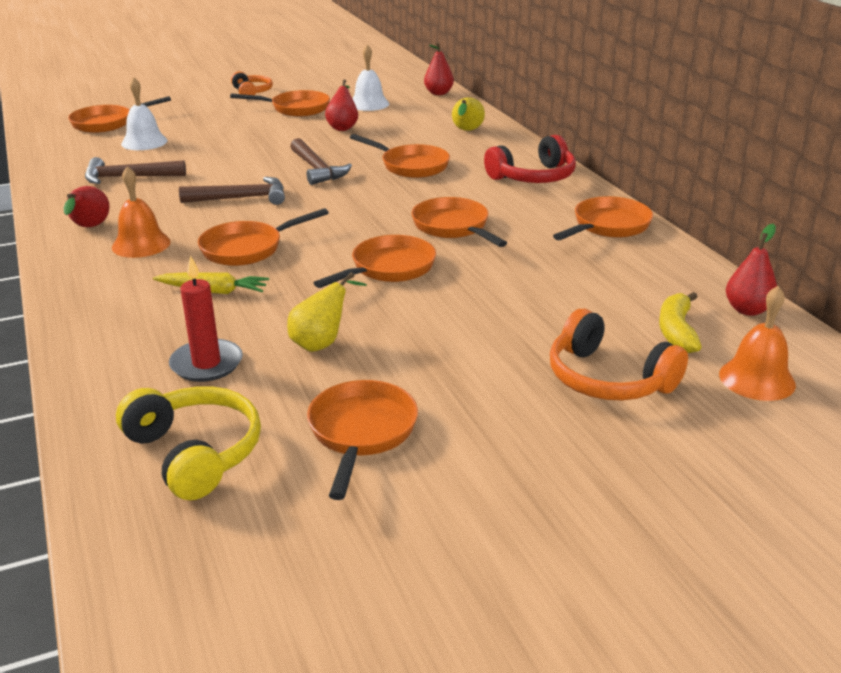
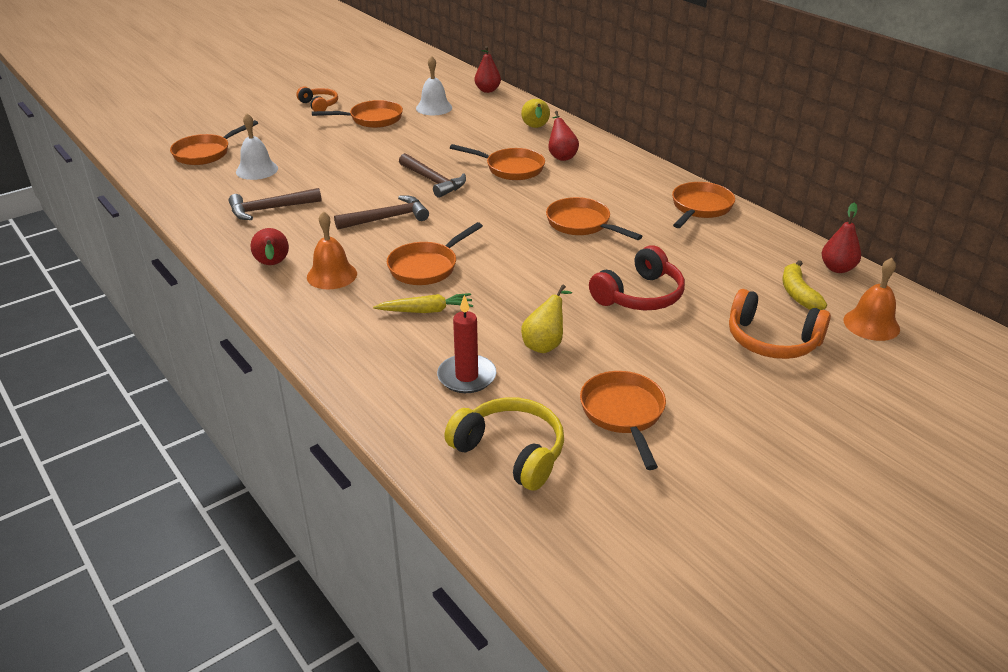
camera: 15 degrees left, 5 degrees up
(343, 127) = (427, 135): red pear -> red pear (561, 156)
(388, 268) = (554, 270): orange pan -> none
(533, 177) = (617, 168): red headphones -> red headphones (640, 295)

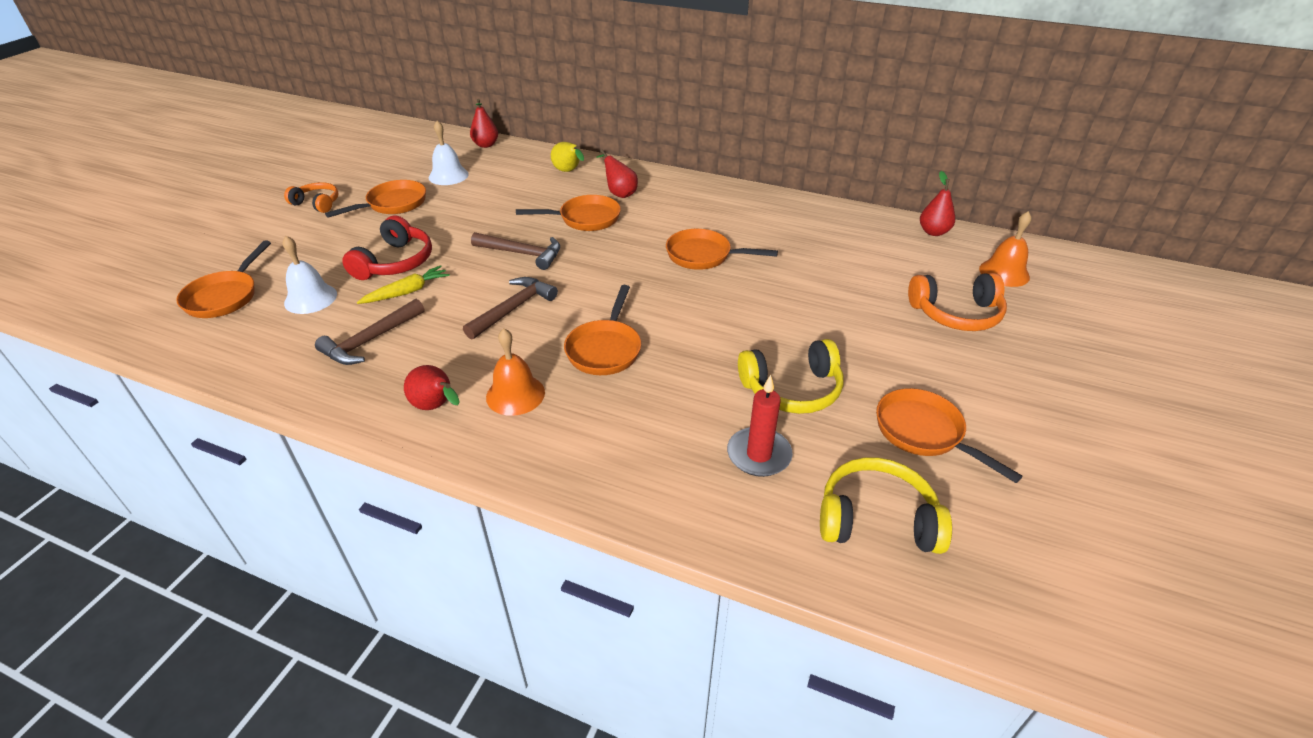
camera: 30 degrees left, 5 degrees up
(426, 311) = (651, 398): yellow carrot -> yellow carrot (407, 292)
(545, 344) = (792, 389): yellow pear -> yellow headphones
(640, 295) = (819, 309): red headphones -> red headphones (395, 262)
(700, 208) = (782, 210): orange pan -> none
(798, 293) = (930, 264): yellow banana -> none

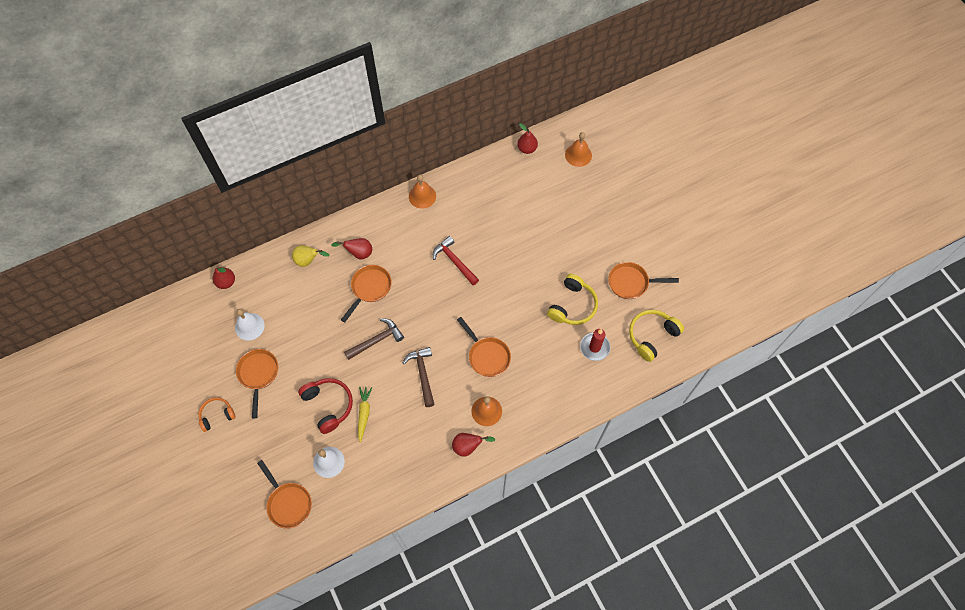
camera: 50 degrees left, 25 degrees up
(370, 340) = (393, 450): brown hammer -> none
(703, 256) = (454, 261): orange pan -> red hammer
(749, 197) = (422, 196): none -> orange bell
(956, 314) = (585, 202): orange headphones -> none

